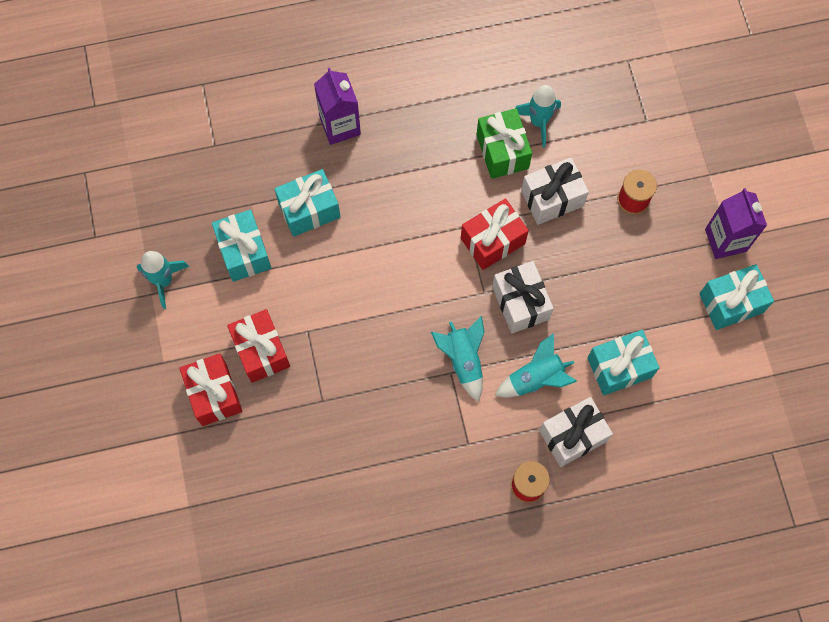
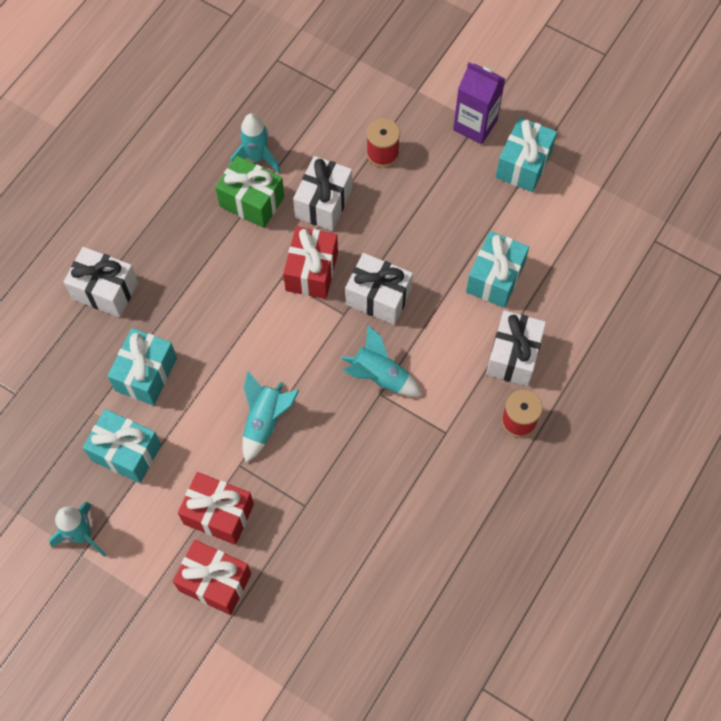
camera: 45 degrees left, 5 degrees down
(340, 126) = (105, 290): purple carton -> white gift
(536, 378) = (445, 340): turquoise rocket -> turquoise rocket (265, 421)

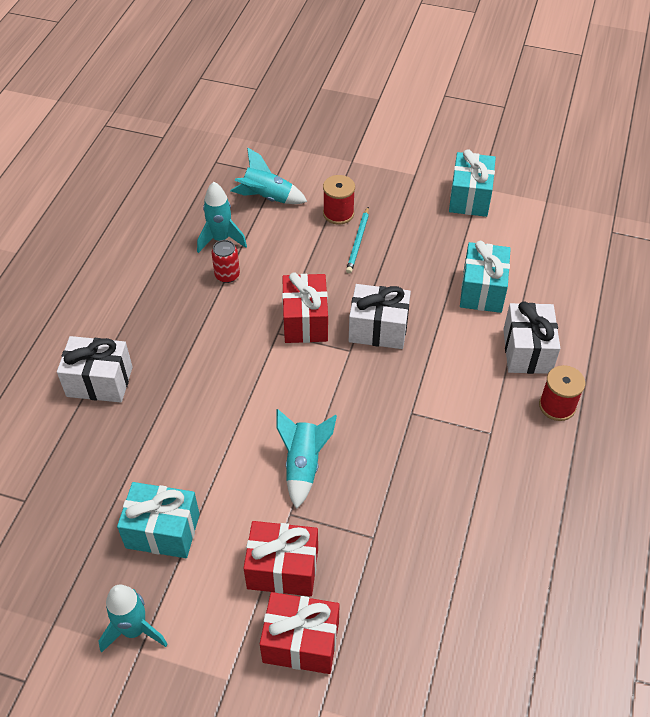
camera: 15 degrees left, 15 degrees down
(146, 374) = (164, 449): turquoise gift -> none
(252, 201) = (227, 275): green gift -> red can
(323, 203) = (297, 263): white gift -> none
(379, 376) = (405, 397): turquoise rocket -> turquoise rocket (267, 198)
(391, 192) = (358, 242): none -> turquoise pencil
(475, 125) = (414, 177): purple carton -> none

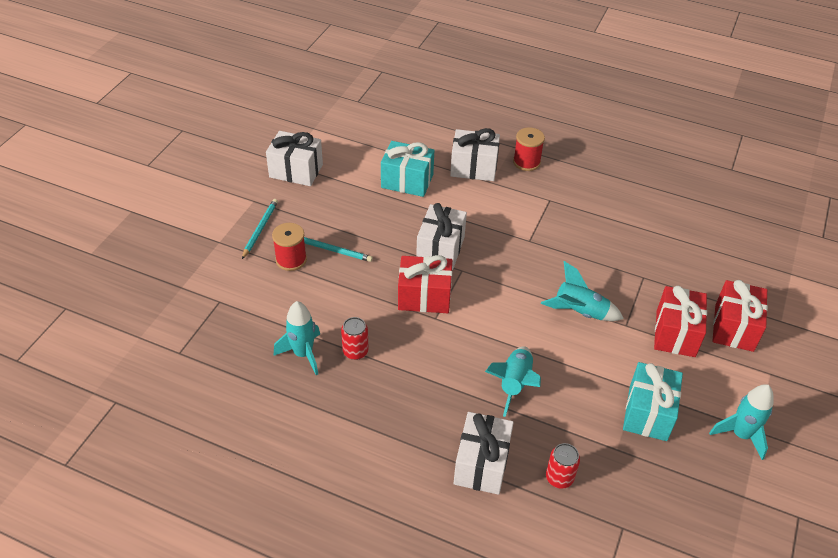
camera: 85 degrees left, 5 degrees down
(82, 446) = (559, 478): none -> red can
(267, 198) = (252, 312): turquoise rocket -> turquoise rocket (514, 384)
(375, 185) = (260, 229): none -> turquoise pencil
(469, 198) = (296, 171): turquoise gift -> white gift

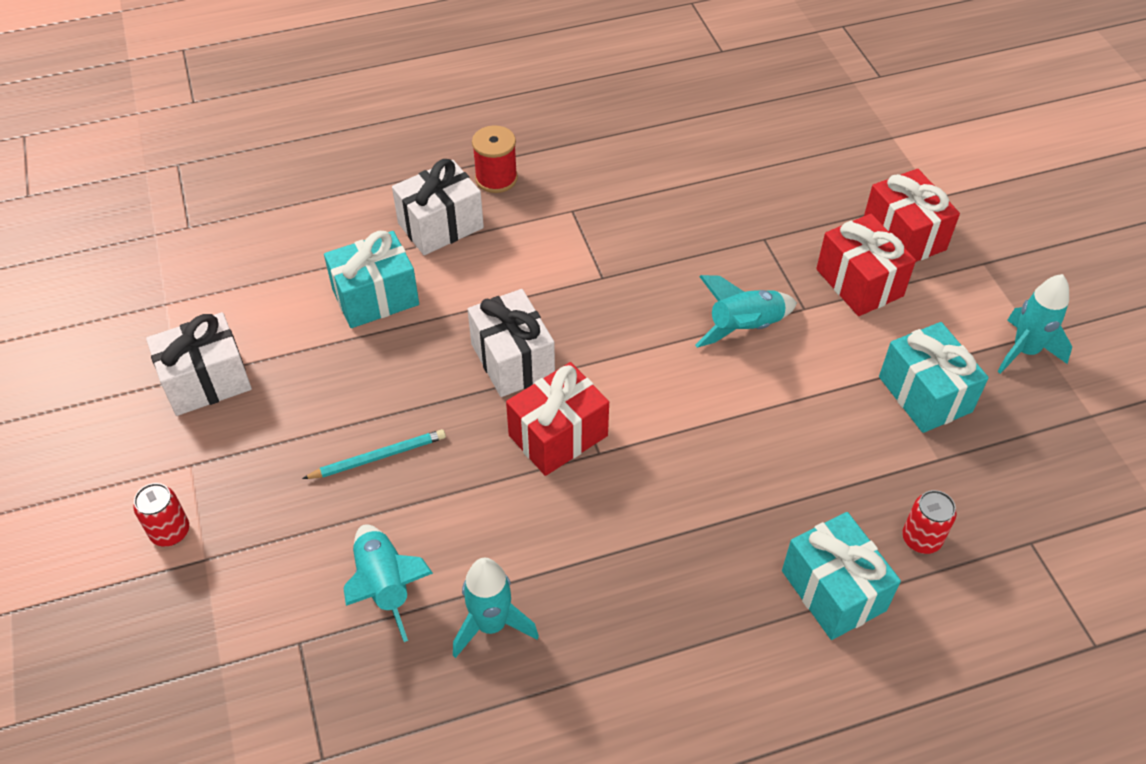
camera: 40 degrees left, 5 degrees up
(260, 229) = (245, 499): turquoise pencil -> none
(291, 259) = (336, 510): red spool -> none
(355, 351) = (551, 569): red can -> red can (170, 532)
(481, 464) = (833, 590): white gift -> turquoise gift
(514, 384) = (767, 467): turquoise rocket -> turquoise rocket (385, 586)

